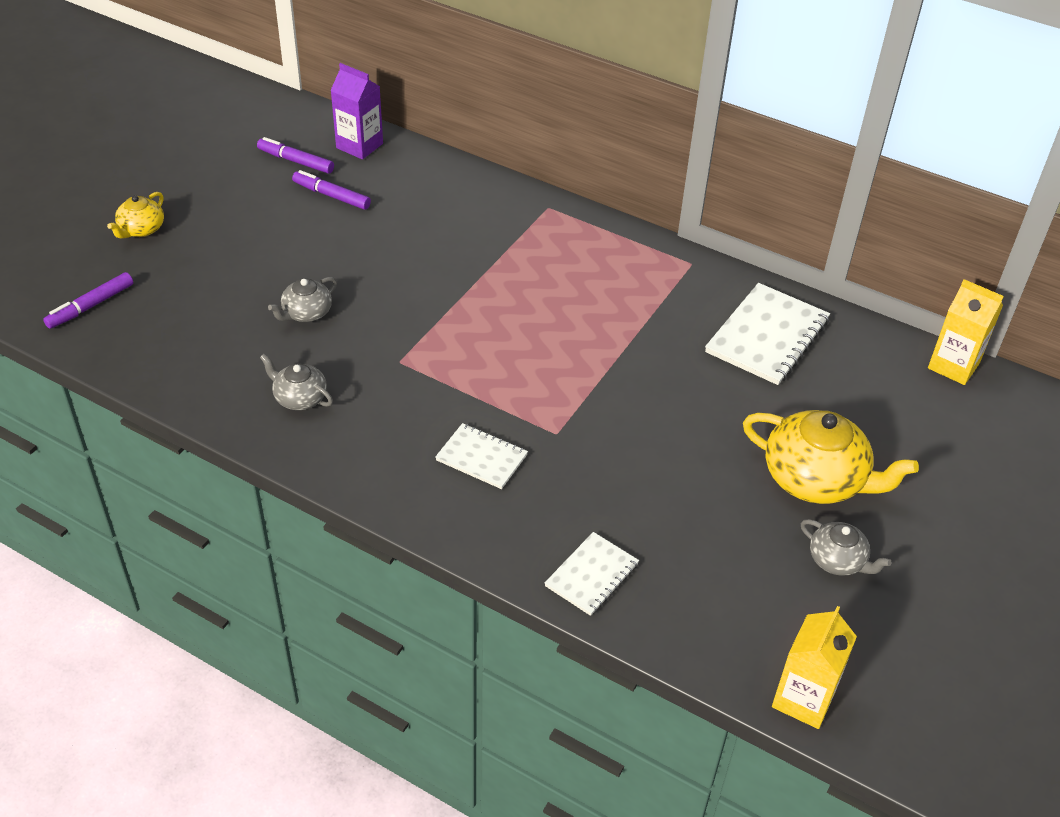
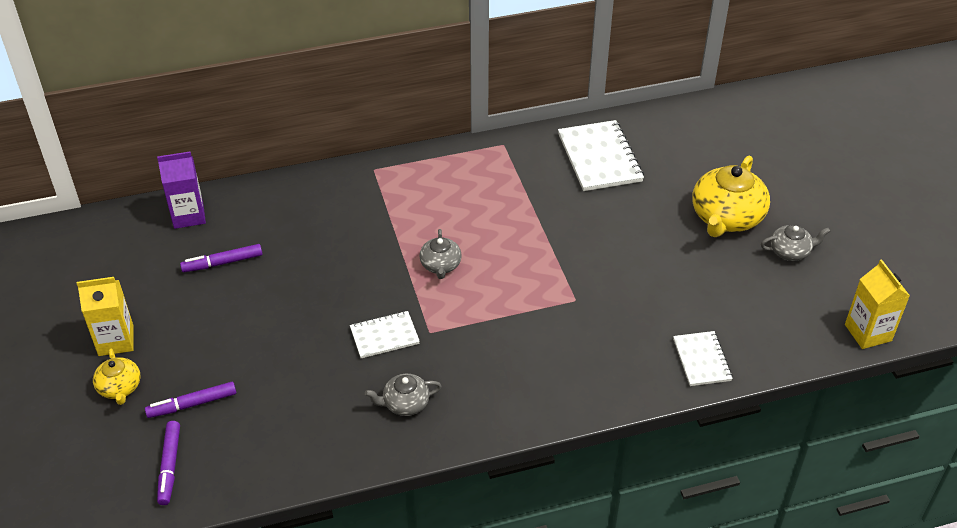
camera: 45 degrees left, 0 degrees up
(296, 161) = (159, 258): purple marker -> purple marker (192, 404)
(306, 313) = (327, 350): grey teapot -> grey teapot (440, 265)
(481, 458) = (558, 347): white notebook -> white notebook (384, 336)
(816, 479) = (726, 218): yellow teapot -> yellow teapot turned 135 degrees clockwise
(953, 366) = (703, 106): yellow carton -> yellow carton (116, 340)

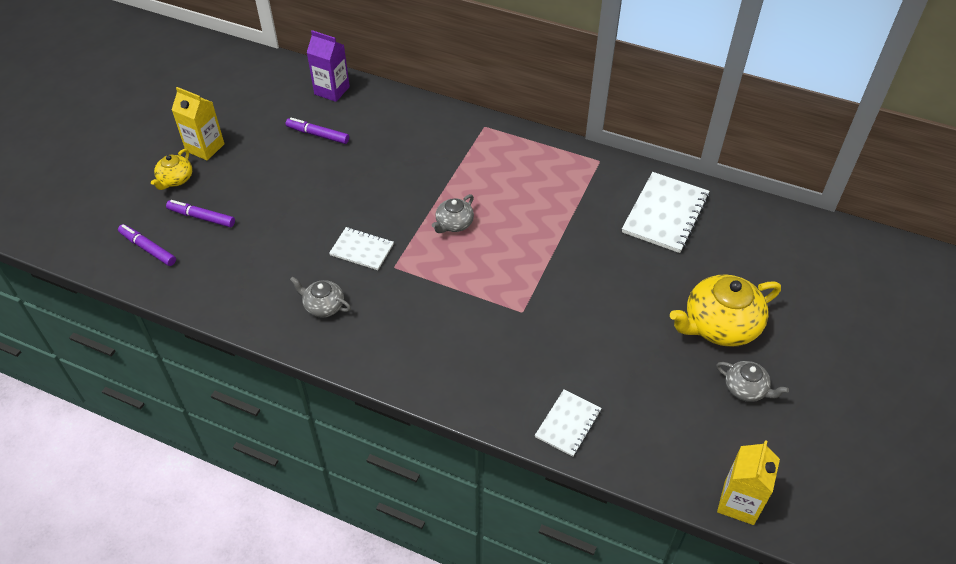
camera: 40 degrees right, 5 degrees up
(169, 466) = (148, 248): purple marker -> purple marker turned 90 degrees clockwise

